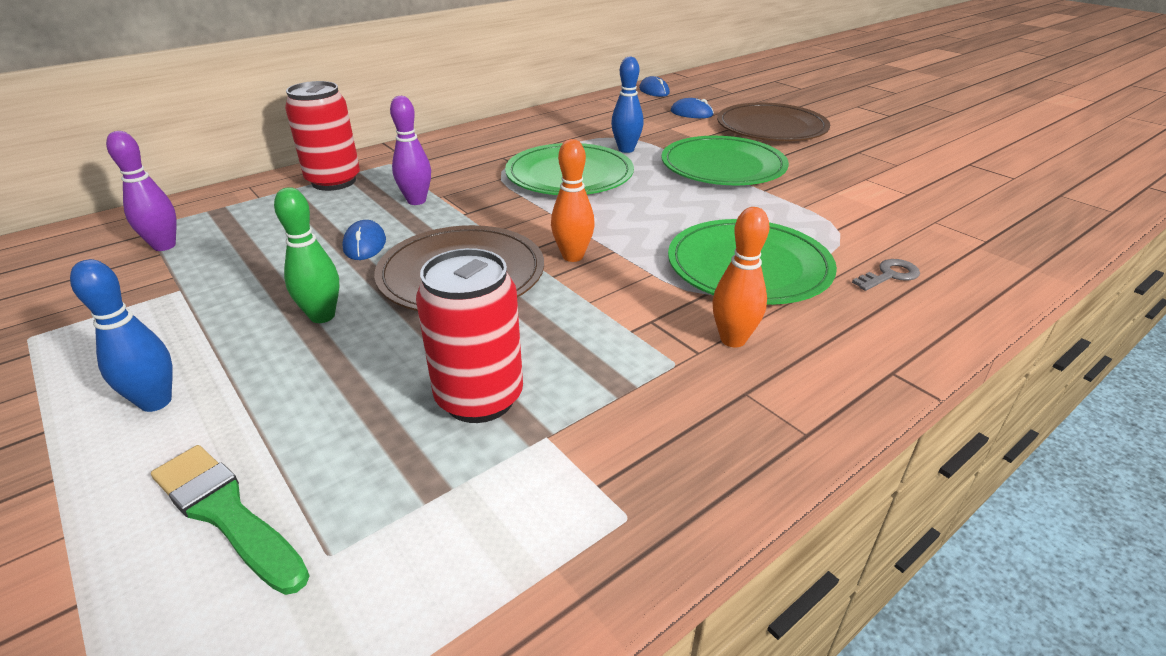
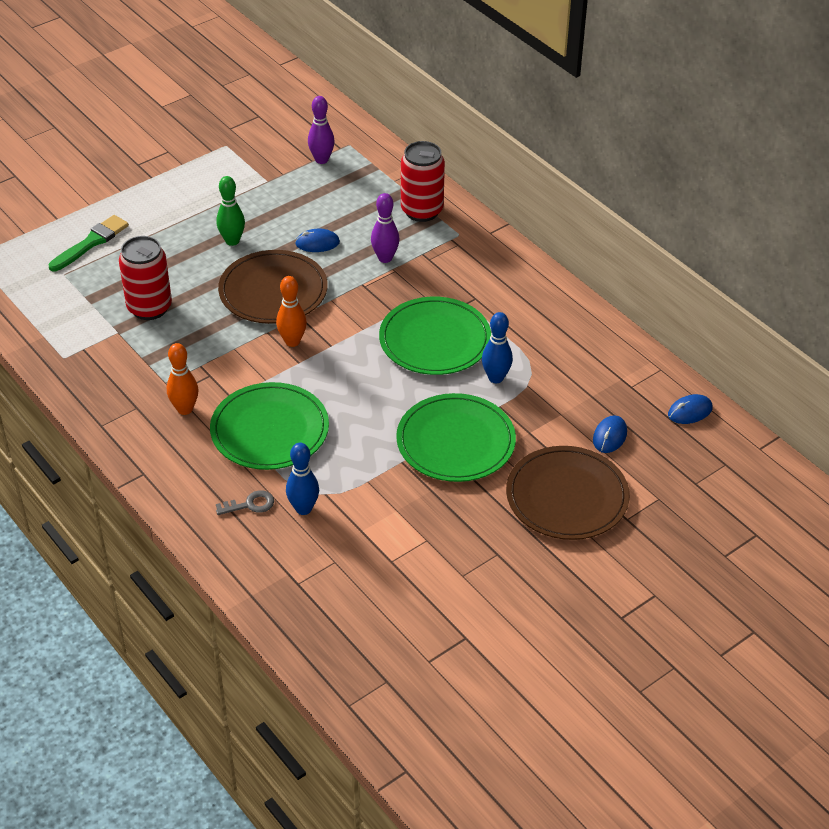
camera: 90 degrees right, 10 degrees up
(156, 402) = (166, 203): blue bowling pin -> blue bowling pin (303, 508)
(889, 275) = (250, 504): grey key -> grey key turned 75 degrees counterclockwise

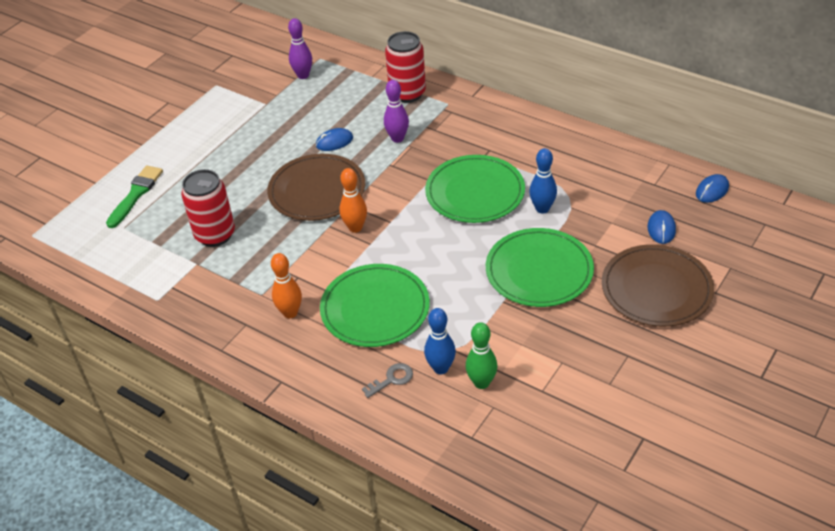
camera: 15 degrees left, 0 degrees up
(232, 241) = (260, 159): green bowling pin -> green bowling pin (481, 383)

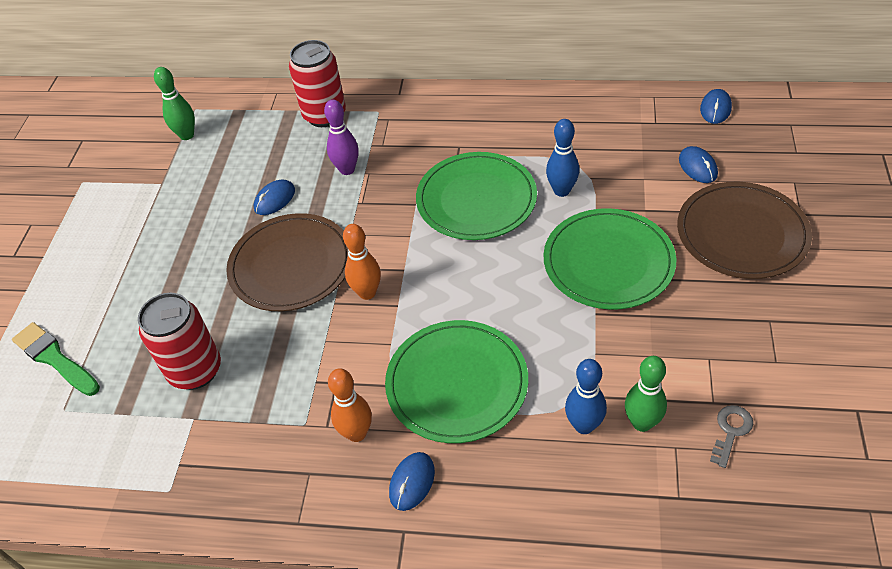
camera: 25 degrees left, 5 degrees up
(136, 194) = (55, 358): green brush -> green brush turned 45 degrees counterclockwise
(303, 75) = (187, 135): purple bowling pin -> green bowling pin
(305, 356) = (412, 482): none -> blue mouse
(392, 379) = (537, 466): grey key -> grey key (731, 431)

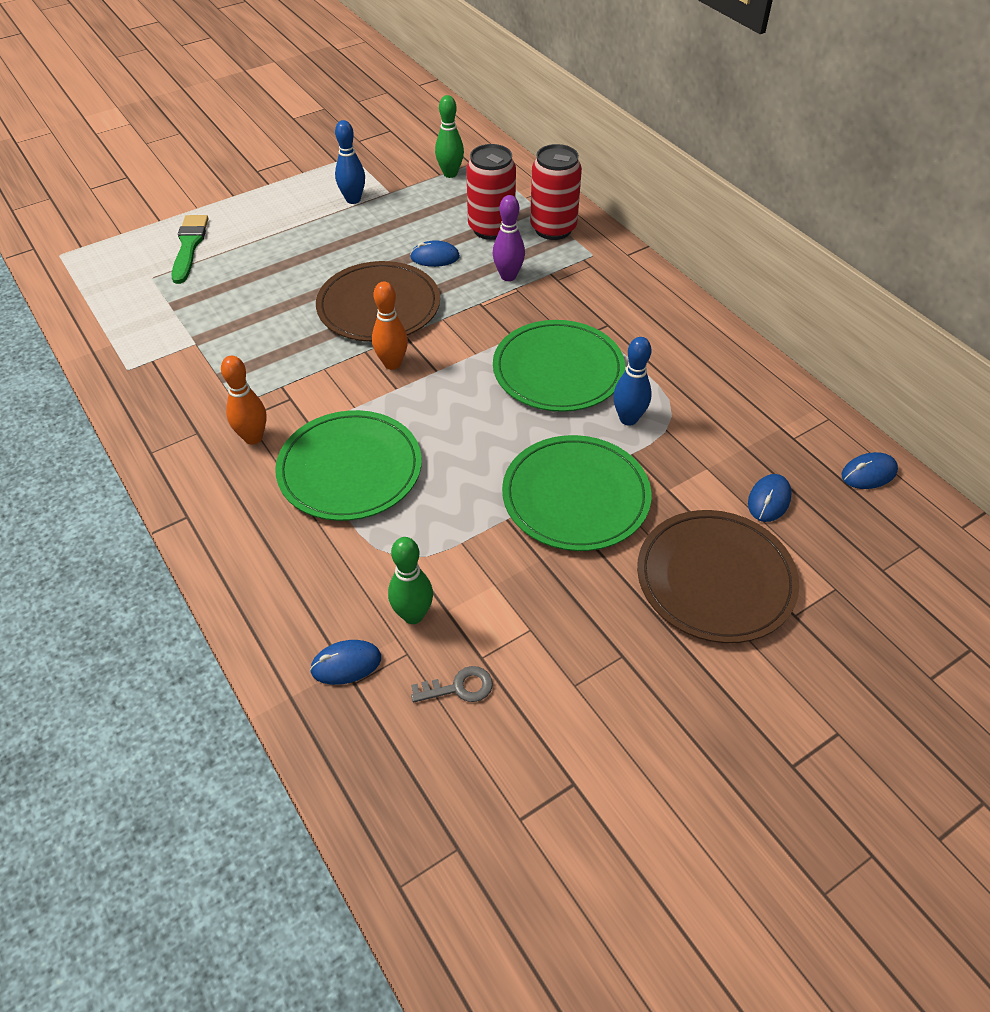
camera: 45 degrees right, 0 degrees up
(195, 370) = (237, 318): red can -> red can (491, 228)
(412, 482) = (234, 496): blue mouse -> blue mouse (346, 664)
(584, 425) = (376, 575): blue bowling pin -> blue bowling pin (353, 199)

